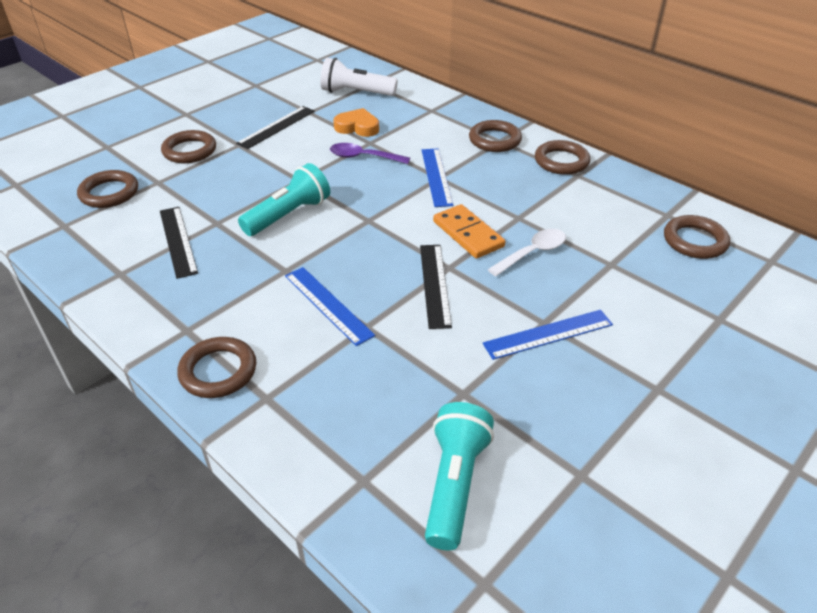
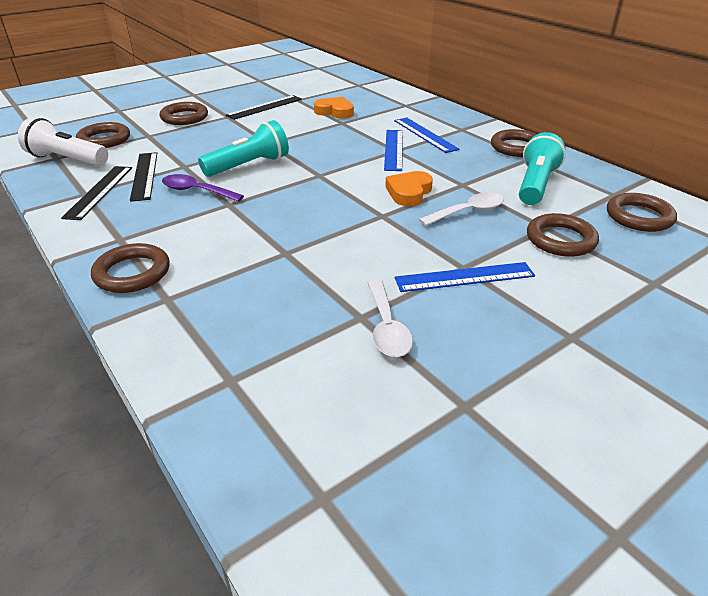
camera: 10 degrees right, 5 degrees down
(328, 305) = (256, 233): blue ruler -> blue ruler (425, 134)
(356, 93) = (343, 90): white flashlight -> white flashlight (67, 160)
(363, 157) = (332, 132): purple spoon -> purple spoon (196, 191)
(435, 284) = (363, 227): black ruler -> black ruler (99, 191)
(454, 484) = (323, 396): turquoise flashlight -> turquoise flashlight (535, 185)
(468, 234) = (409, 192): orange domino -> orange heart
(491, 401) = (387, 327): none -> white spoon
(494, 140) = (457, 128): brown ring -> brown ring (560, 240)

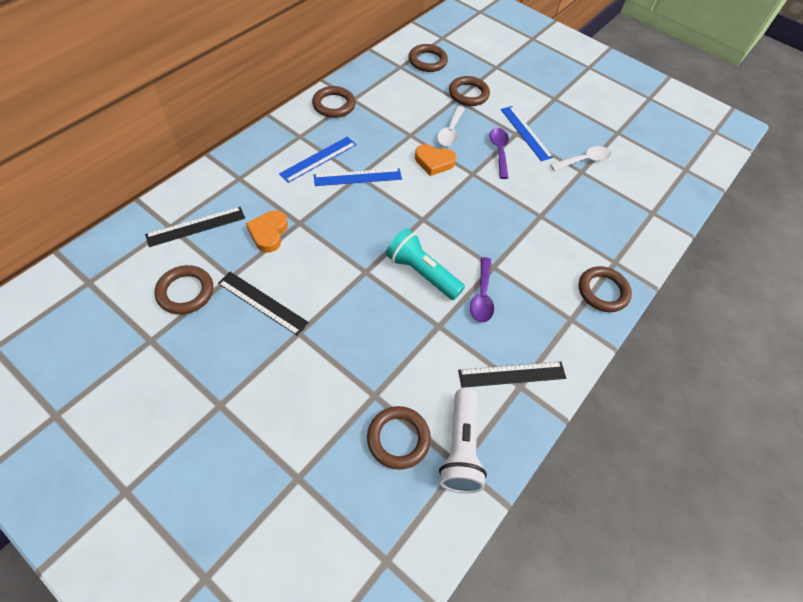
camera: 110 degrees left, 20 degrees up
(144, 175) = (469, 351): black ruler -> black ruler (196, 226)
(184, 117) = (311, 379): brown ring -> brown ring (185, 292)
(423, 243) = (499, 151): none -> purple spoon
(468, 211) = (450, 132): white spoon -> white spoon turned 120 degrees counterclockwise
(535, 185) = (399, 99): turquoise flashlight -> none

